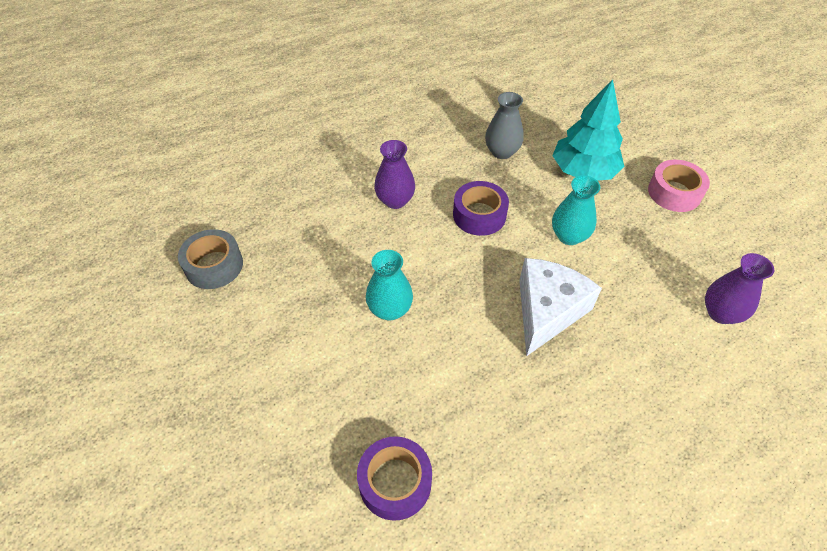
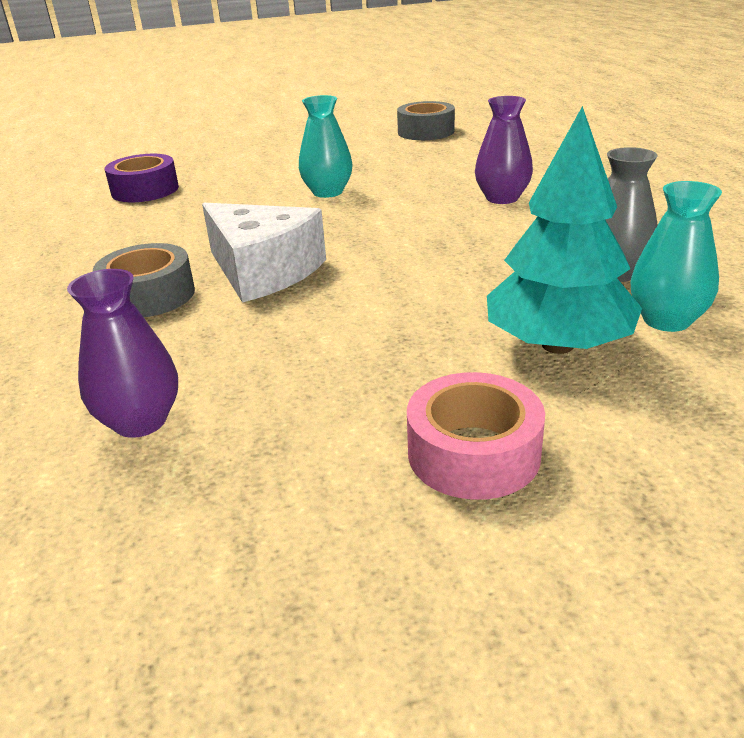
camera: 105 degrees right, 20 degrees down
(479, 215) = (460, 244): purple tape -> none
(569, 236) = (391, 305): turquoise vase -> turquoise vase (666, 320)
(604, 369) = (149, 295): none -> grey tape

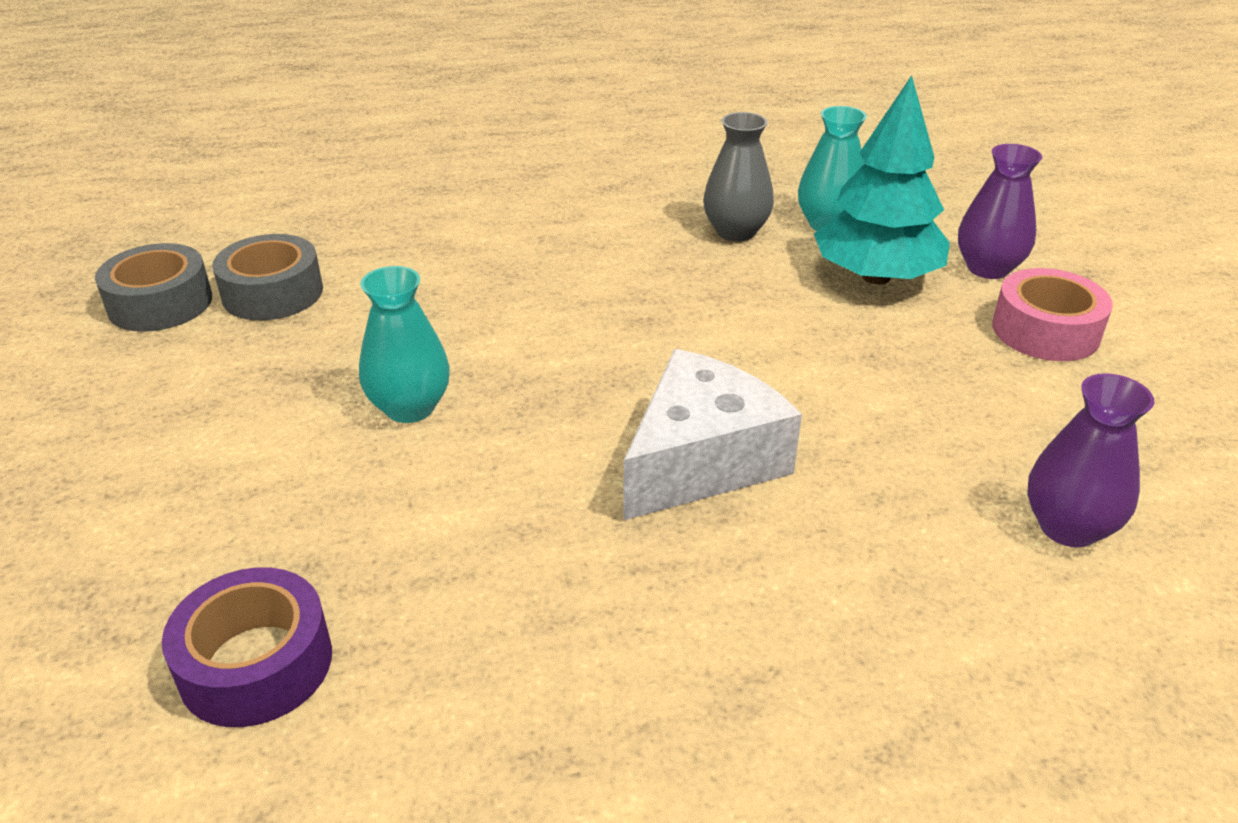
camera: 90 degrees left, 5 degrees up
(149, 295) = (771, 570): grey tape -> grey tape (272, 293)
(502, 198) = (510, 267): purple vase -> purple vase (988, 268)

